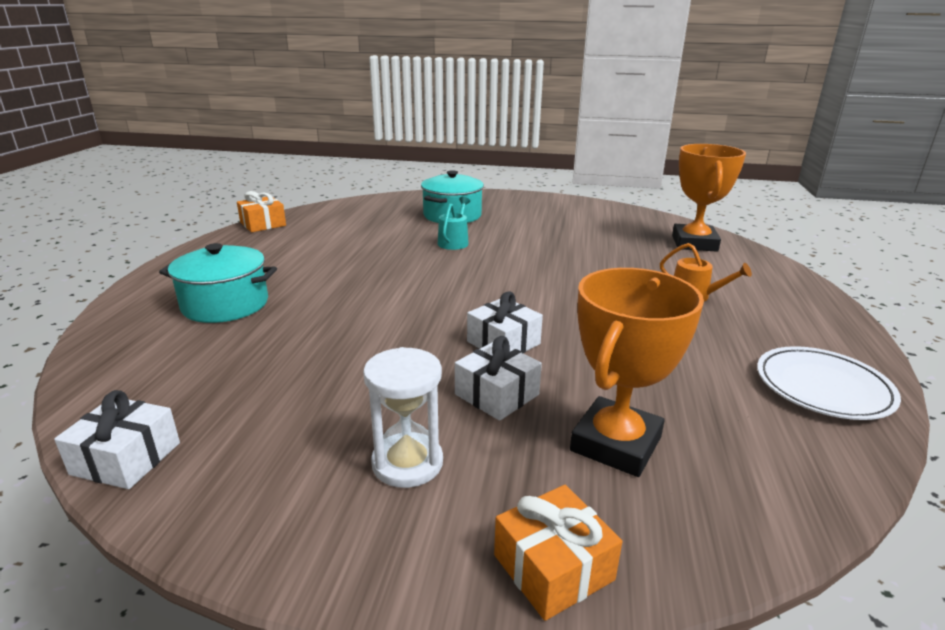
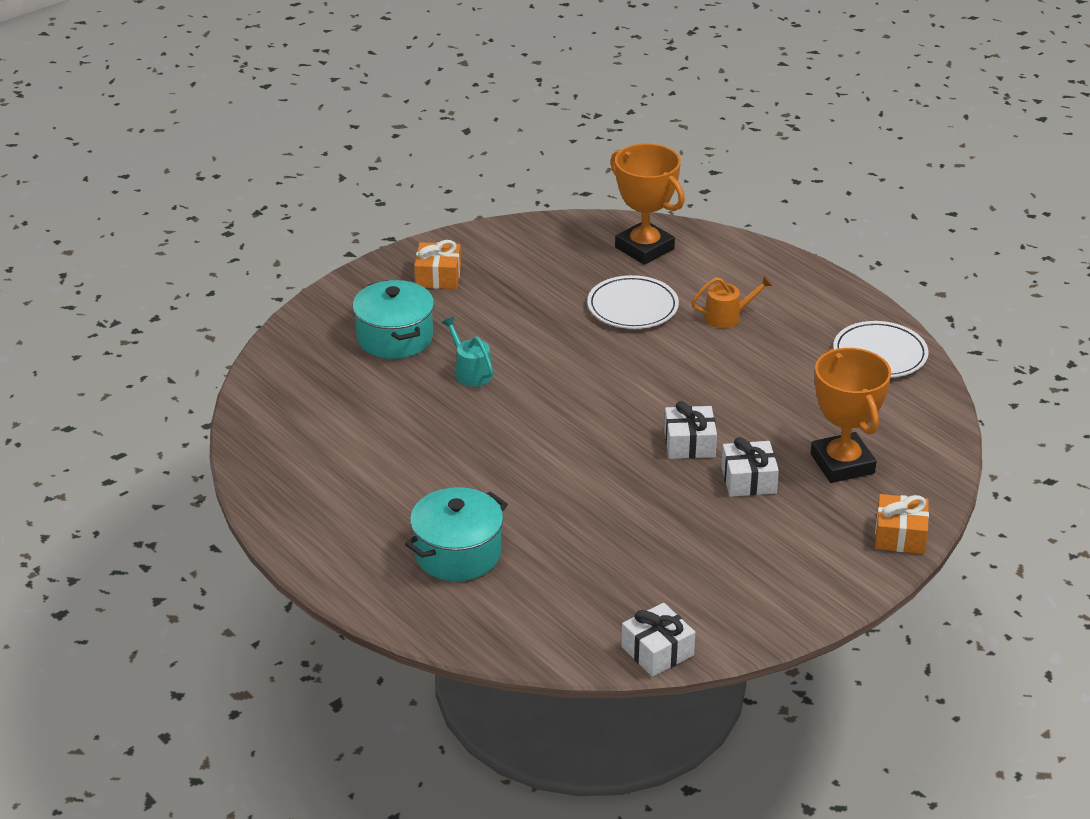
camera: 50 degrees left, 10 degrees up
(263, 224) = (253, 470): orange gift -> orange gift (438, 276)
(407, 463) = (778, 546): white hourglass -> none
(626, 261) = (632, 307): none -> white plate

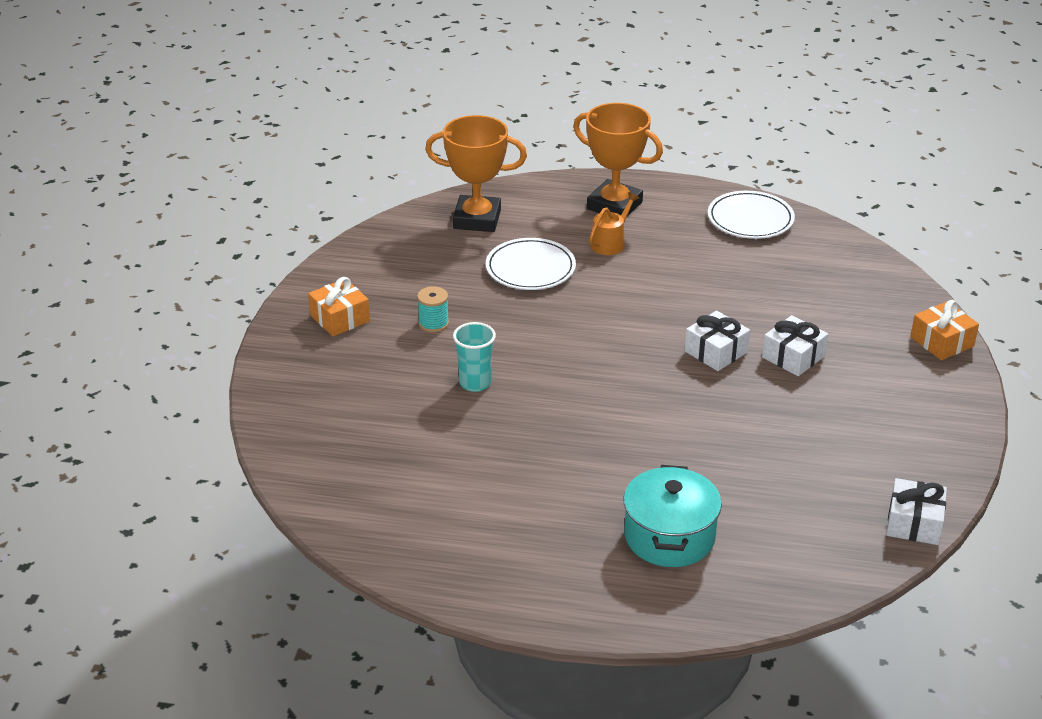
camera: 40 degrees left, 0 degrees up
(395, 337) = (372, 387): turquoise pot -> none
(470, 372) = (475, 383): turquoise watering can -> turquoise cup
(500, 313) = (433, 323): none -> turquoise spool
(842, 464) = (836, 311): orange trophy -> orange trophy (614, 206)

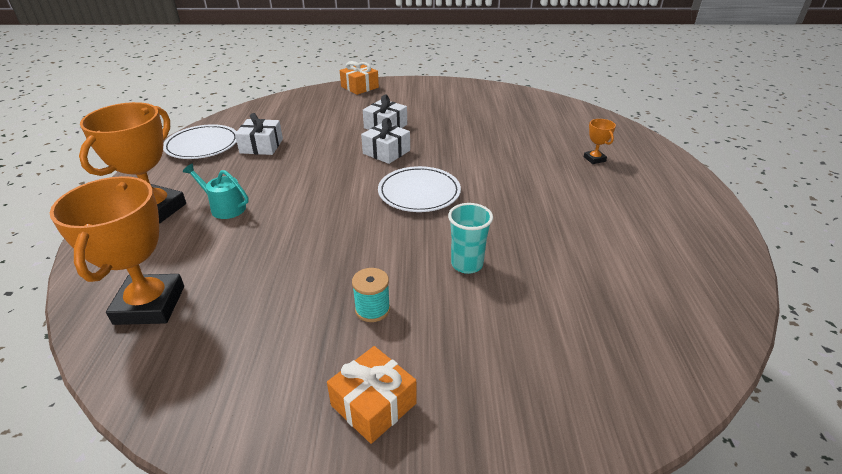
camera: 100 degrees left, 0 degrees up
(530, 268) = (265, 251): white plate -> white plate (419, 193)
(610, 243) = (224, 207): orange watering can -> turquoise watering can
(669, 536) = (594, 159): turquoise pot -> orange trophy
(914, 523) = (526, 95): white gift -> white gift (261, 146)

